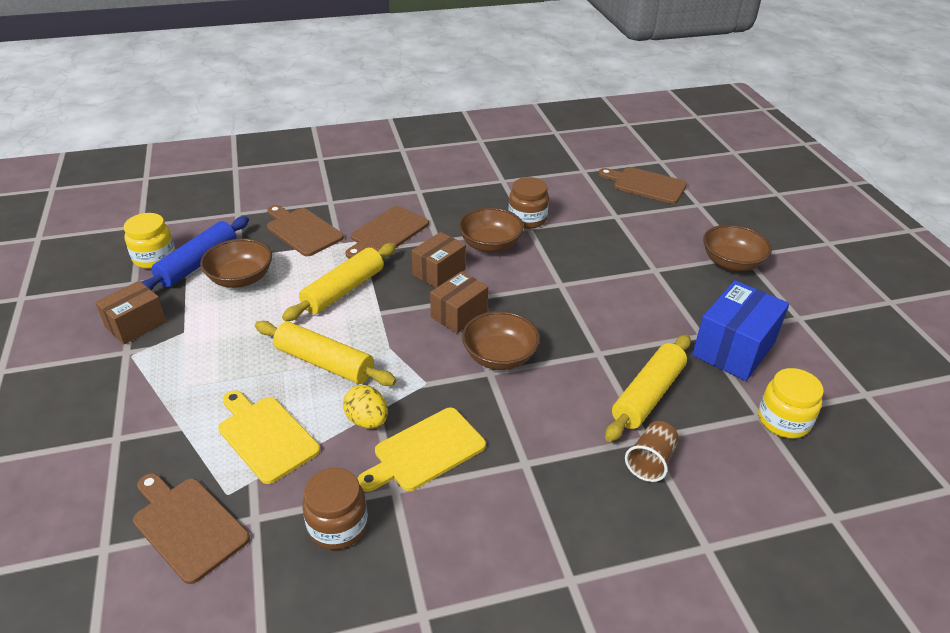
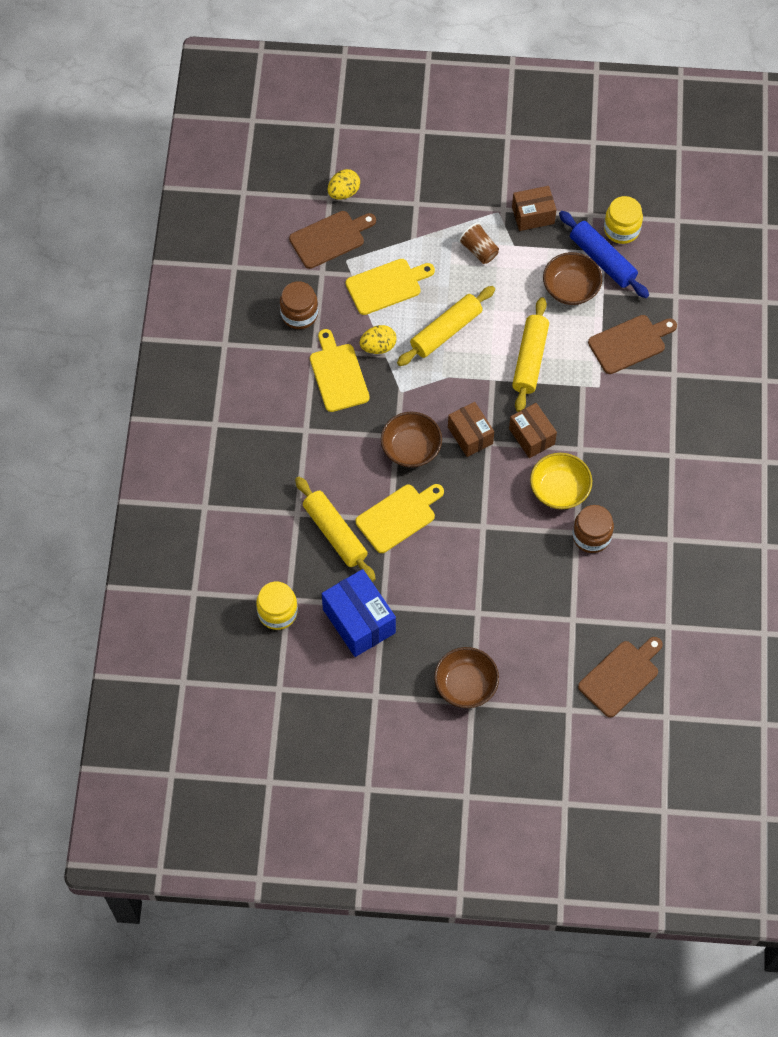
camera: 110 degrees right, 25 degrees up
(92, 532) = (344, 192): none -> yellow egg
(136, 325) = (533, 215): brown box -> brown box turned 75 degrees counterclockwise
(343, 290) = (530, 359): yellow rolling pin -> yellow rolling pin turned 45 degrees clockwise
(387, 232) = (606, 410): brown cutting board -> none
(490, 245) = (559, 490): brown bowl -> yellow bowl
(591, 347) = (398, 517): none -> yellow cutting board
(650, 461) = (277, 506): brown cup -> brown cup (479, 250)

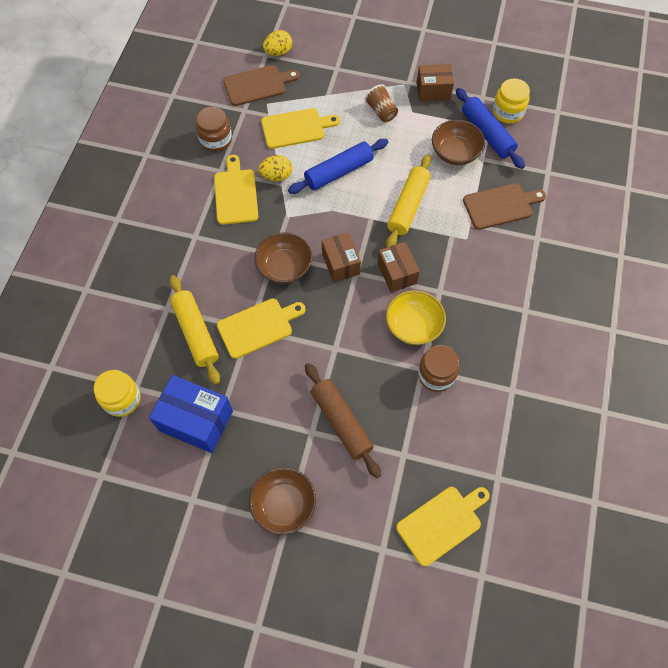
camera: 10 degrees right, 0 degrees up
(359, 621) = (196, 420): blue box -> blue box turned 45 degrees counterclockwise
(446, 331) = (339, 172): yellow rolling pin -> blue rolling pin
(505, 598) = (341, 422): none -> brown rolling pin
(621, 676) = (442, 523): brown cutting board -> yellow cutting board

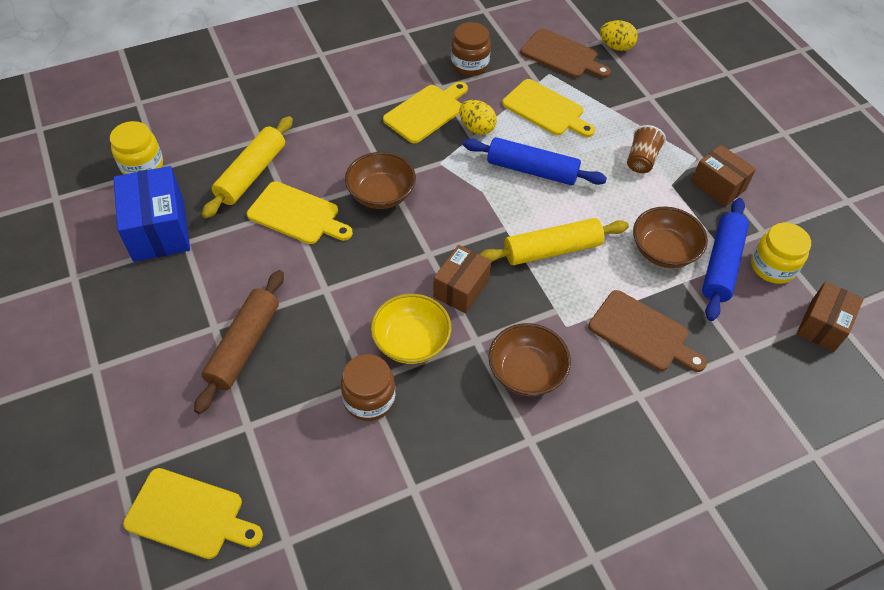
camera: 50 degrees right, 10 degrees down
(284, 504) = (116, 353): brown bowl -> brown bowl (526, 372)
(340, 263) = (427, 235): brown box -> brown box (822, 326)

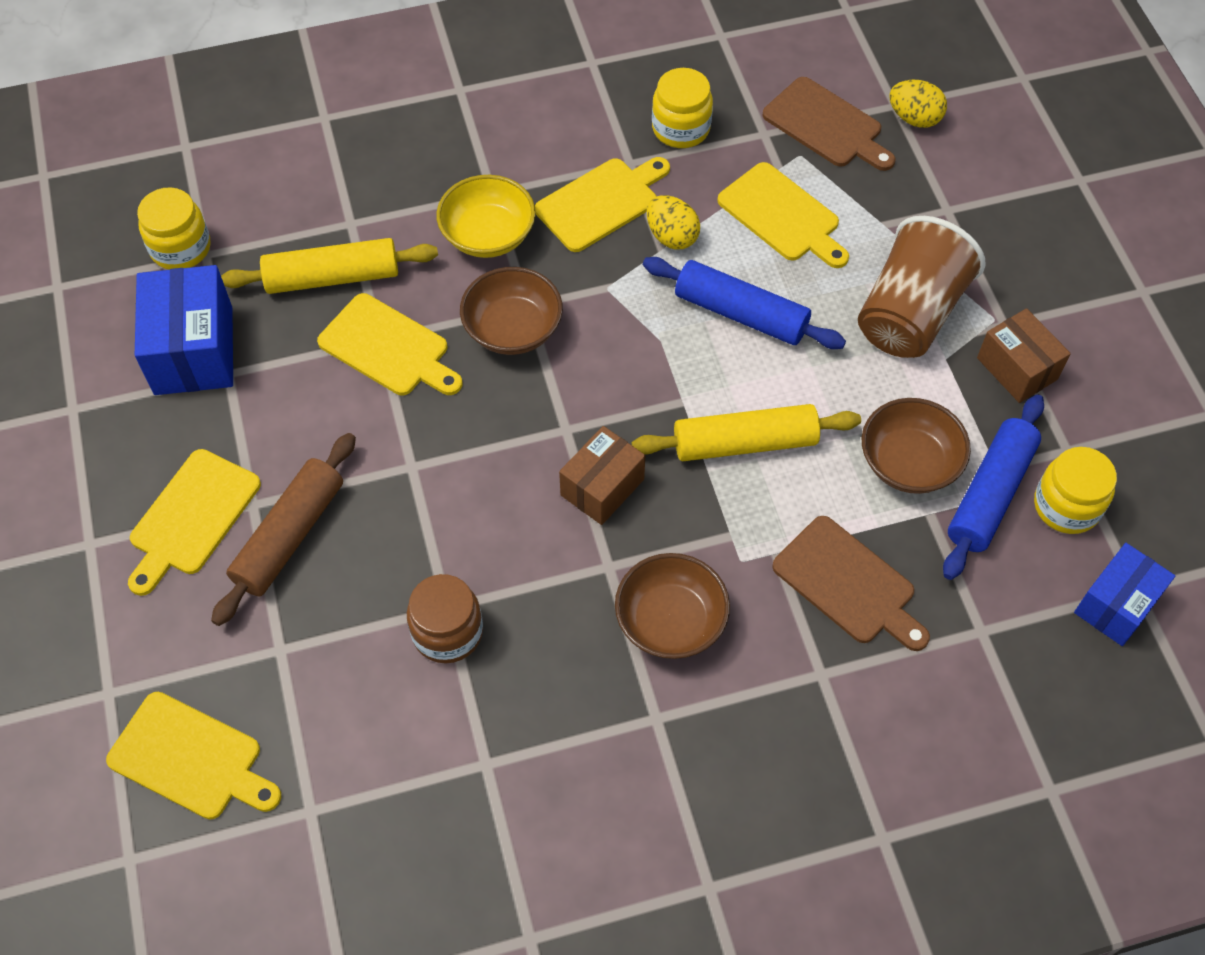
camera: 10 degrees right, 5 degrees up
(170, 341) = (192, 517): none -> yellow cutting board
(251, 174) = (332, 277): yellow rolling pin -> yellow rolling pin turned 45 degrees clockwise
(411, 341) = (518, 557): yellow bowl -> yellow bowl (488, 235)
(469, 64) = (681, 128): brown jar -> yellow jar
(641, 160) = (909, 314): brown cup -> brown cup, size x1.94
(822, 326) = (1116, 605): brown box -> blue box

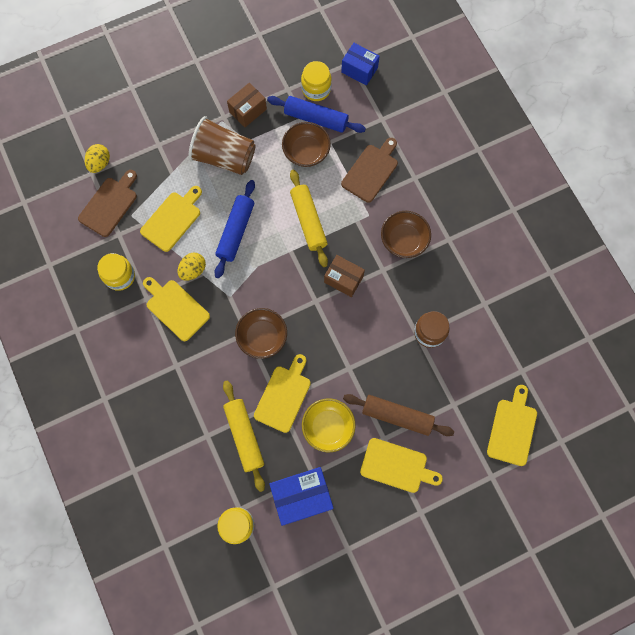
camera: 100 degrees left, 15 degrees up
(488, 235) = (205, 361): yellow bowl -> yellow bowl (328, 427)

